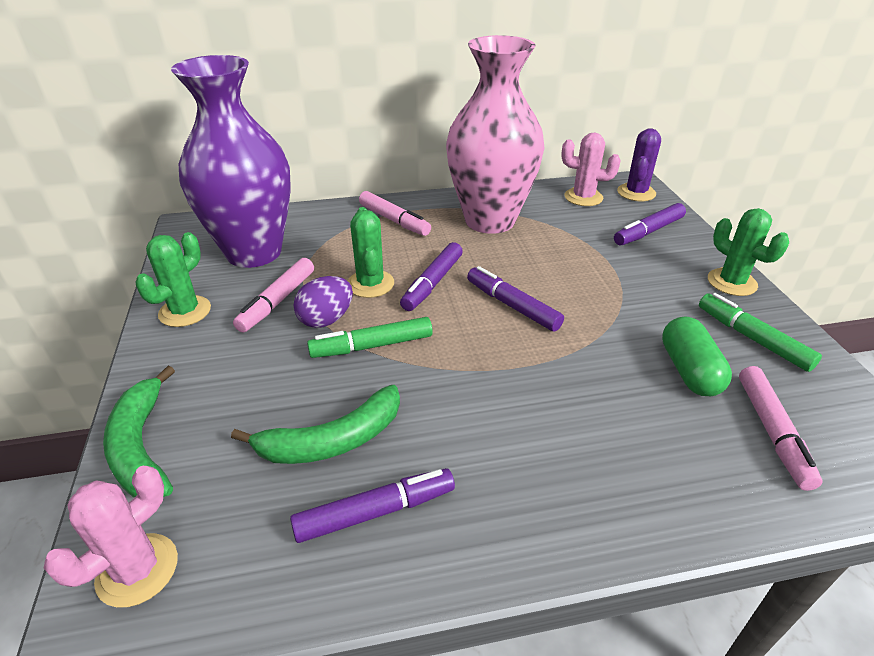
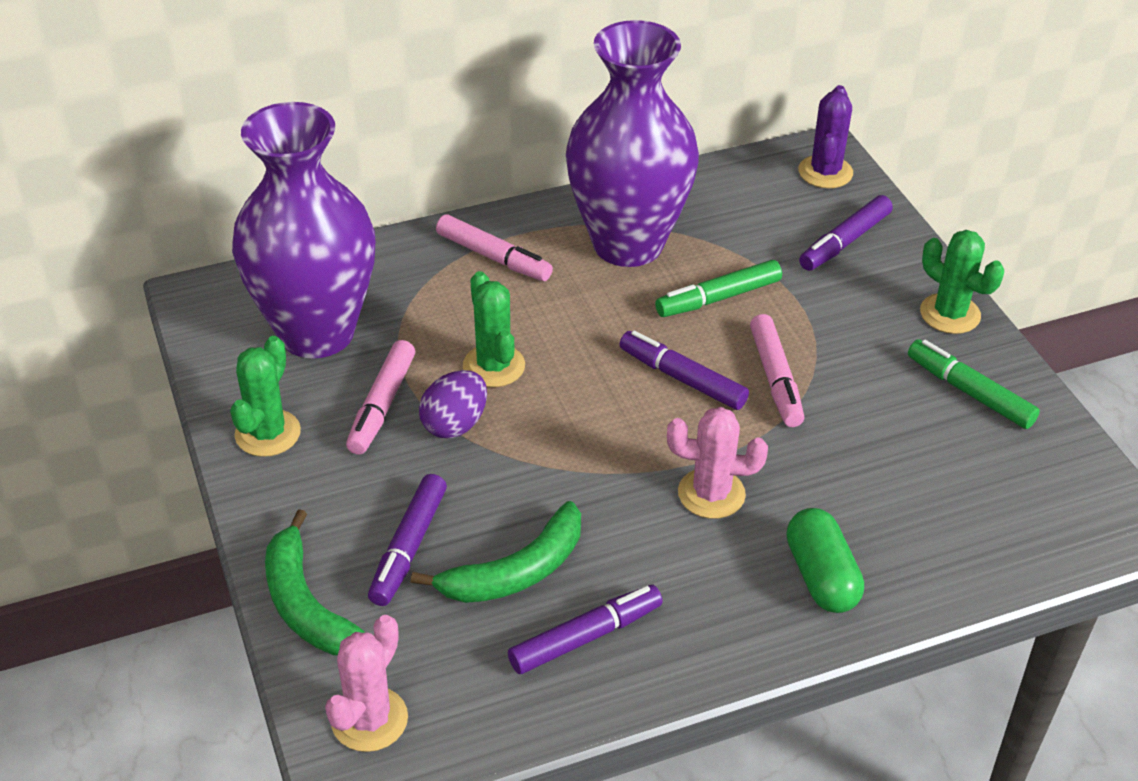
camera: 10 degrees left, 5 degrees up
(372, 346) = (523, 454): green marker -> green marker (718, 298)
(432, 283) = (574, 356): purple marker -> purple marker (408, 547)
(490, 220) = (628, 244): pink vase -> purple vase
(583, 197) = (752, 188): pink cactus -> pink cactus (711, 494)
(689, 370) = (897, 442): green capsule -> green capsule (821, 576)
(772, 432) = (982, 504): pink marker -> pink marker (775, 378)

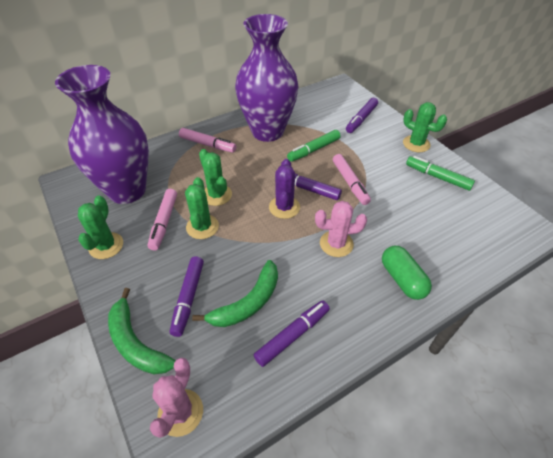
camera: 10 degrees left, 5 degrees up
(455, 424) = (202, 227): purple egg -> green cactus
(825, 172) = (344, 92): purple cactus -> purple cactus (284, 207)

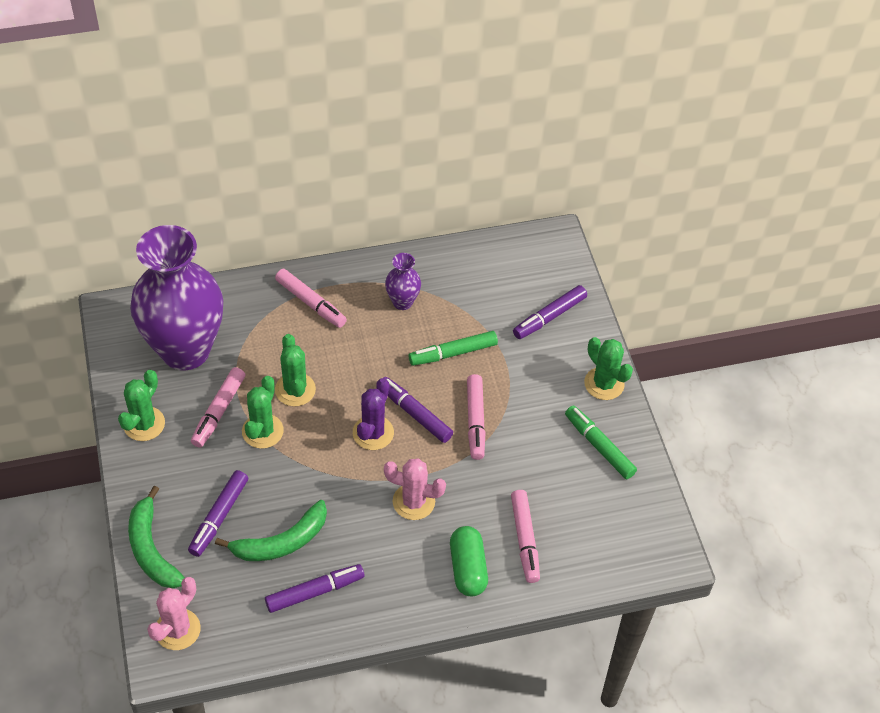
camera: 15 degrees right, 5 degrees up
(267, 131) = (402, 302): purple vase -> purple vase, size x0.41
(429, 247) = (525, 539): none -> pink marker

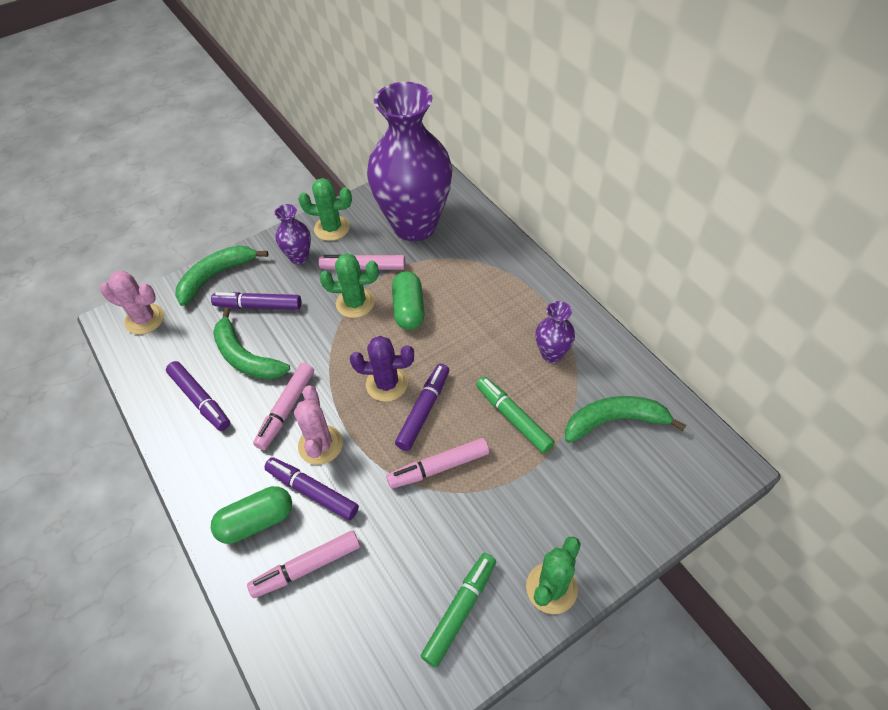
camera: 75 degrees right, 0 degrees up
(170, 464) = (299, 257): none -> purple vase
(295, 390) = (408, 309): green cactus -> green capsule
(311, 303) = (509, 286): pink marker -> pink marker (286, 409)
(487, 288) = (614, 421): none -> green banana
(549, 317) = (613, 495): purple marker -> purple marker (312, 491)

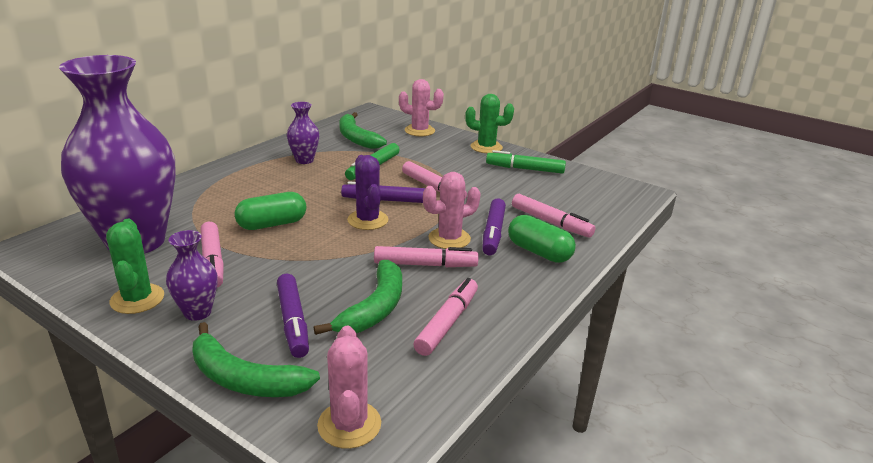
camera: 115 degrees left, 25 degrees down
(200, 400) = (447, 323): purple marker -> pink marker
(355, 303) = (271, 255): green cactus -> none
(633, 511) = (419, 131): none -> pink cactus

